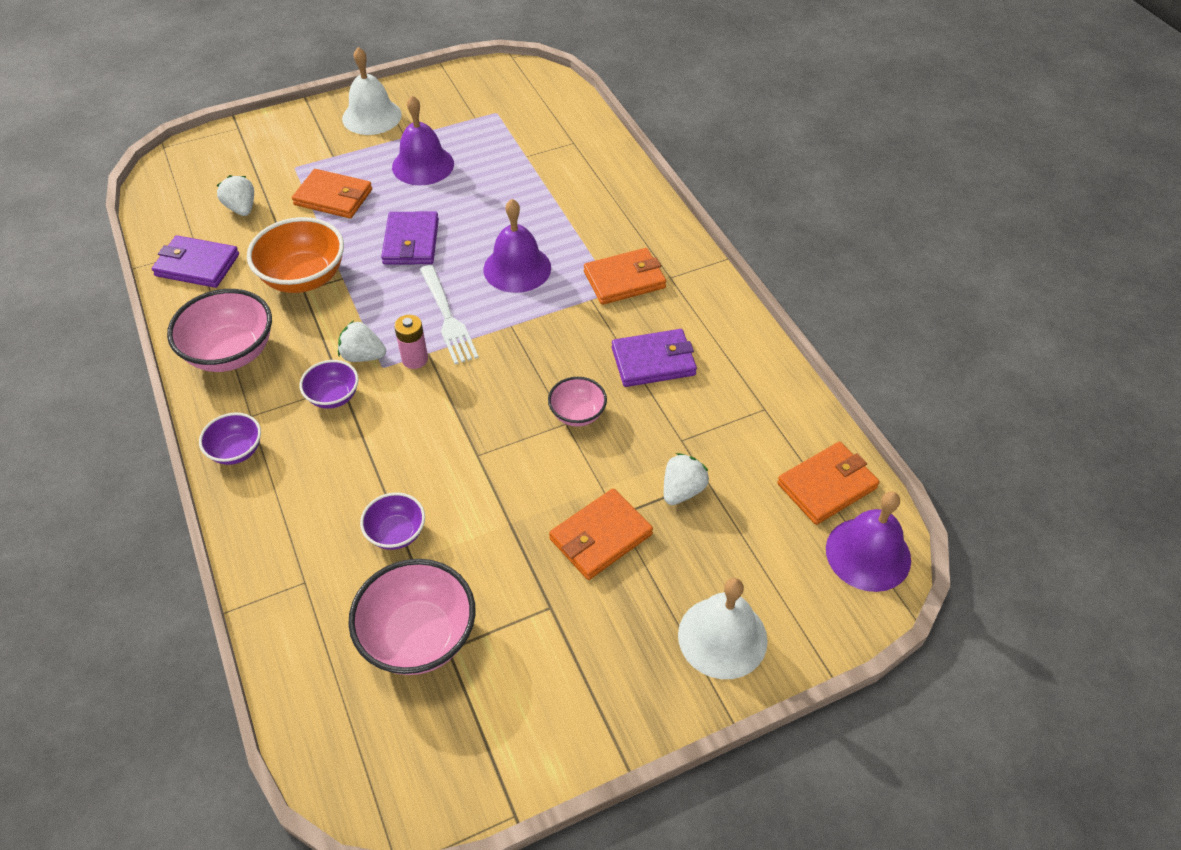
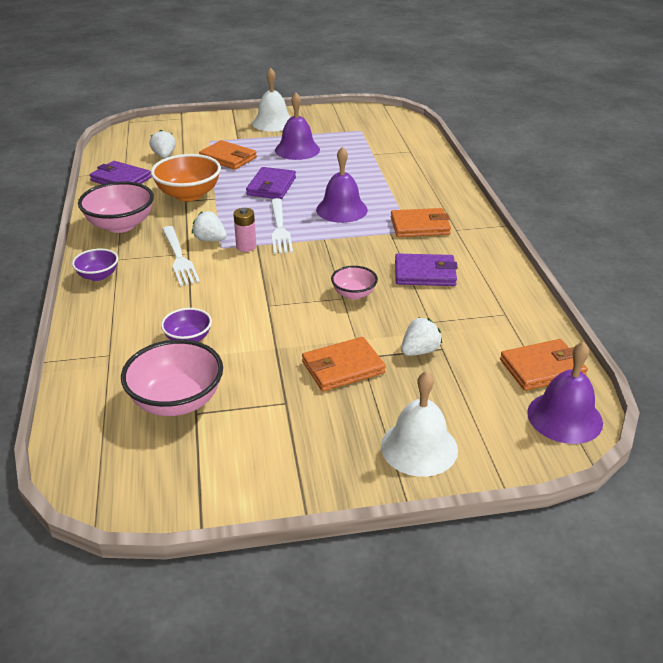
camera: 15 degrees right, 15 degrees down
(333, 396) = (179, 258): purple bowl -> white fork

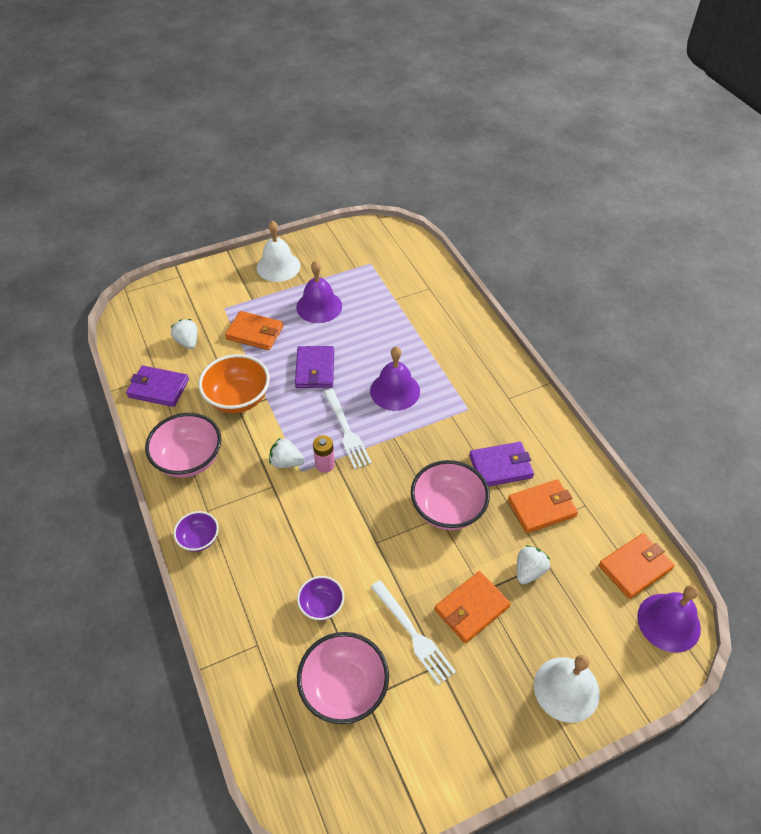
camera: 15 degrees left, 15 degrees up
(179, 258) = (267, 495): white fork -> white fork (413, 634)
(354, 294) = (447, 509): pink bowl -> pink bowl, size x1.79
(420, 226) = (474, 400): orange wallet -> orange wallet (541, 508)

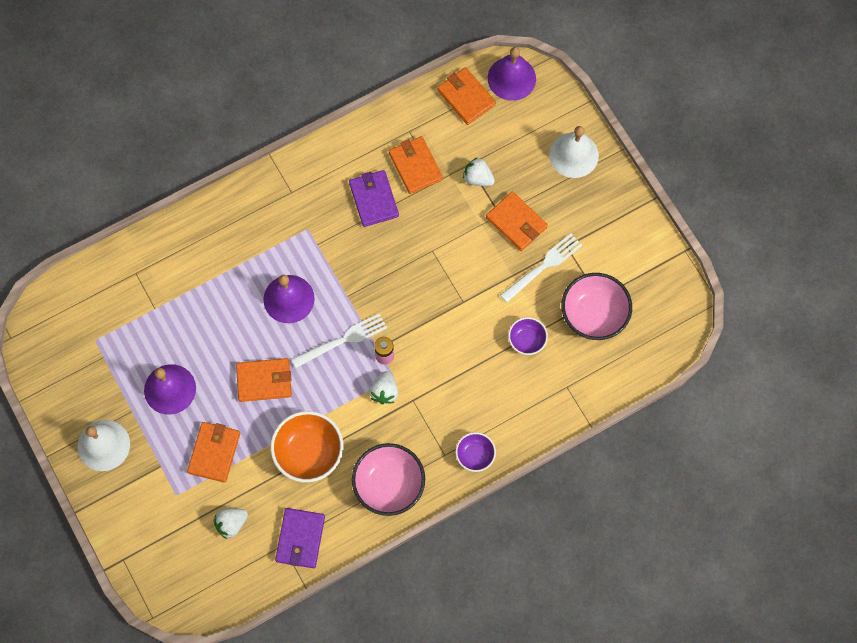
camera: 95 degrees left, 20 degrees up
(315, 369) = (264, 381): purple wallet -> orange wallet
(447, 509) = (423, 244): pink bowl -> none

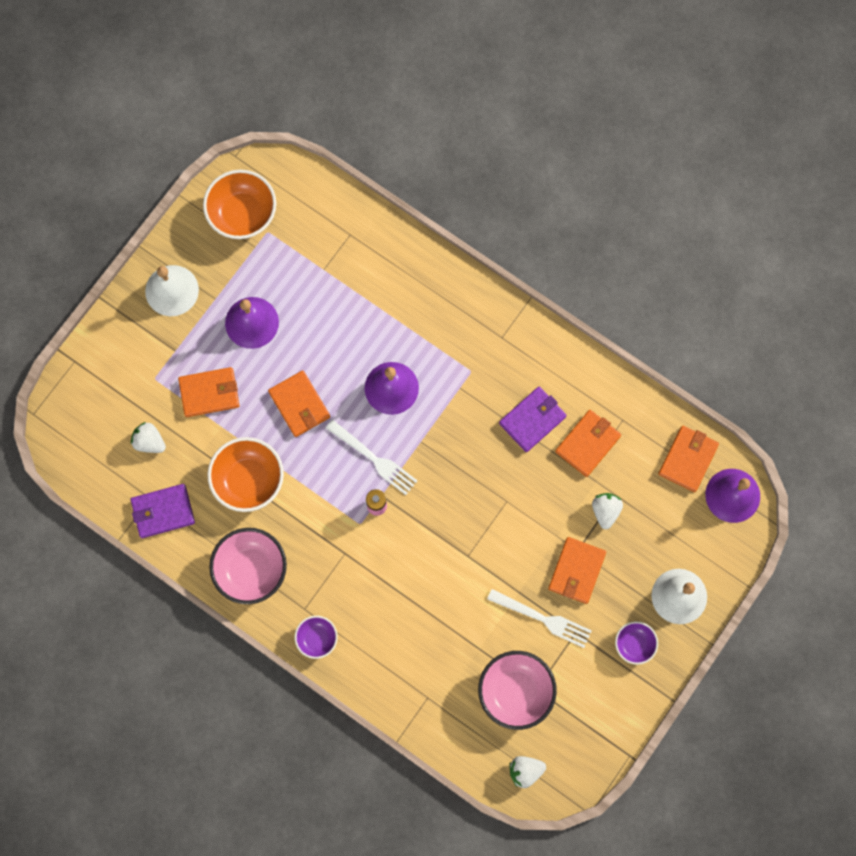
camera: 65 degrees right, 5 degrees up
(67, 354) = (242, 214): none -> orange bowl
(384, 391) = (341, 522): white strawberry -> white strawberry (525, 771)
(527, 340) = (457, 637): purple bowl -> purple bowl (634, 644)

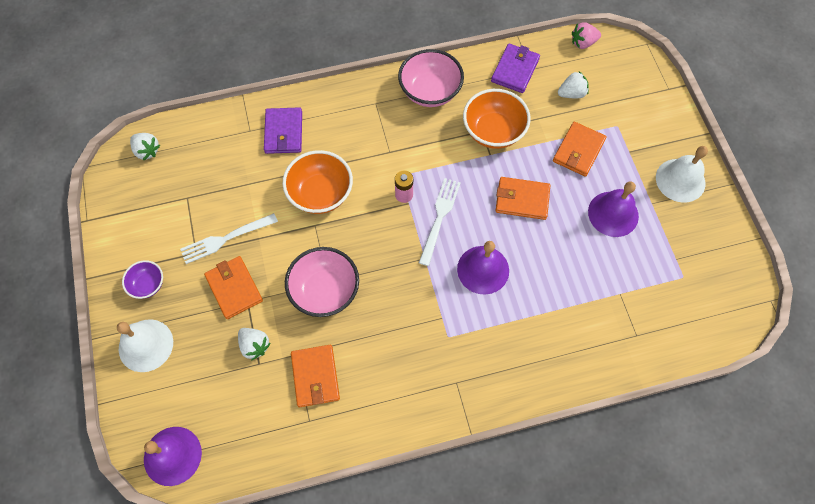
camera: 130 degrees right, 10 degrees down
(79, 473) = (583, 43): none -> pink strawberry
(242, 214) = (712, 270): orange bowl -> orange bowl (320, 194)
(317, 638) = (349, 97): purple bowl -> none
(374, 458) = (439, 218): white fork -> white fork turned 120 degrees clockwise
(515, 692) = (198, 184): pink bowl -> pink bowl (325, 291)
(525, 771) = (147, 151): white strawberry -> white strawberry turned 105 degrees clockwise
(532, 420) = (370, 350): purple wallet -> purple wallet (284, 132)
(688, 459) = (232, 445): orange wallet -> none

